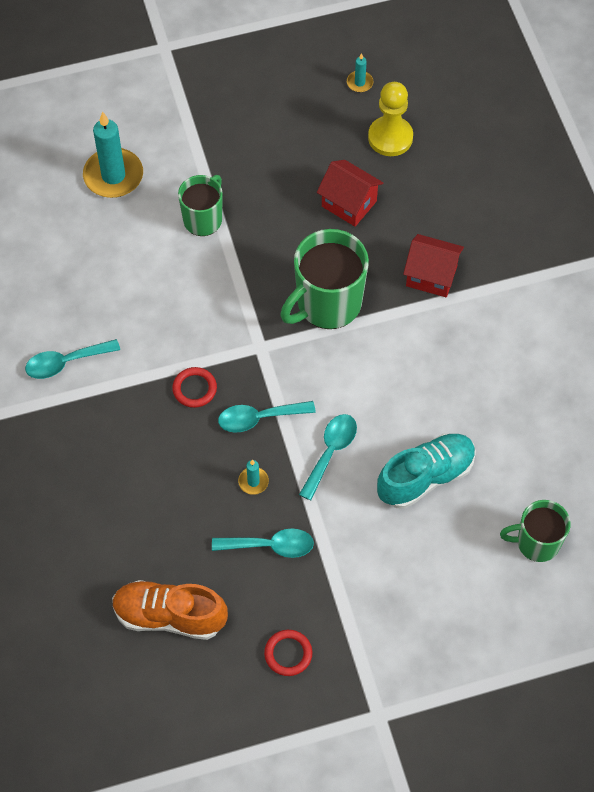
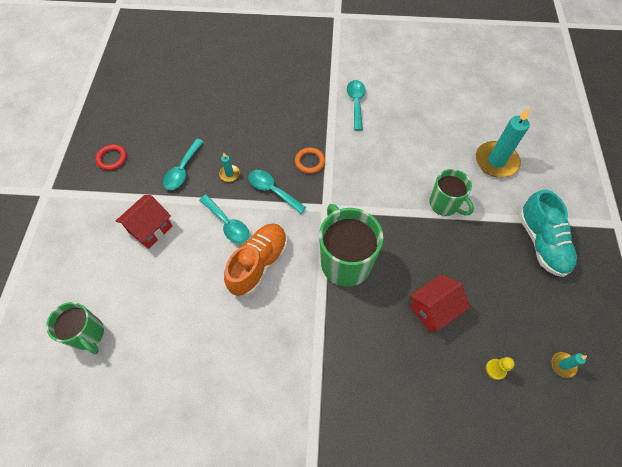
camera: 110 degrees right, 0 degrees up
(169, 616) = (170, 110): orange shoe -> orange shoe (258, 263)
(194, 389) = (310, 162): red ring -> orange ring
(259, 418) = (272, 190): turquoise spoon -> turquoise spoon turned 60 degrees counterclockwise
(390, 137) = (495, 369): yellow pawn -> yellow pawn, size x0.48
(425, 477) = (178, 277): turquoise shoe -> turquoise shoe (541, 243)
(431, 276) = (344, 348): red house -> red house (150, 229)
(536, 543) = (88, 334): green mug -> green mug turned 120 degrees clockwise

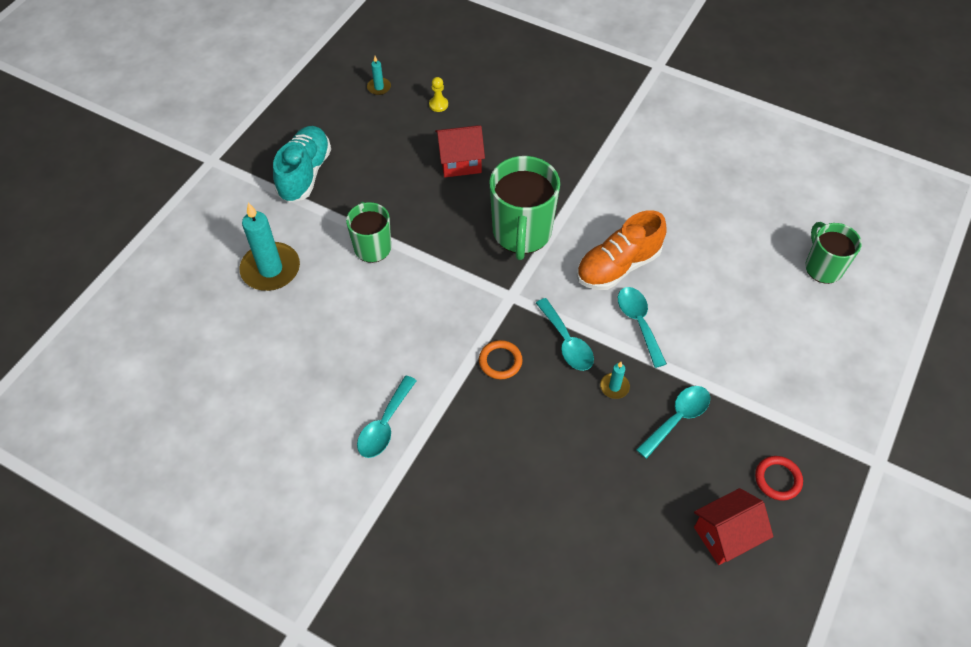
camera: 155 degrees left, 5 degrees down
(150, 229) = (737, 353): red house -> red house (725, 535)

